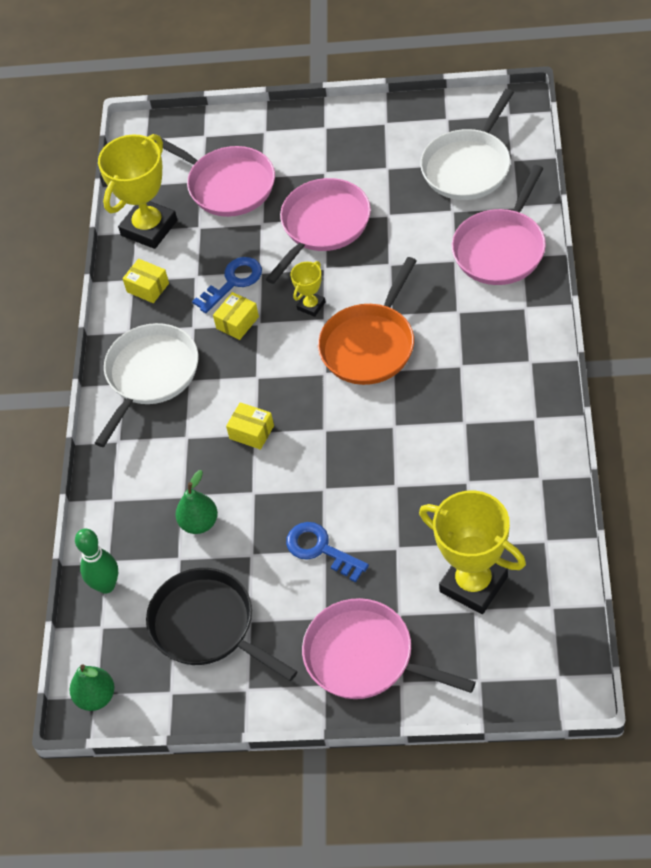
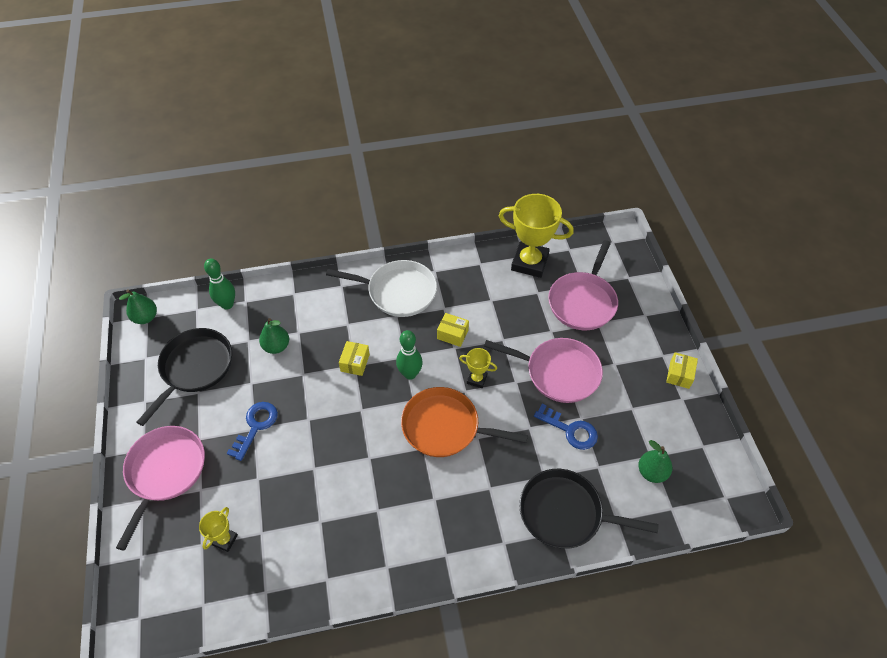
camera: 70 degrees right, 0 degrees up
(148, 287) = (475, 274): yellow box -> yellow box (679, 375)
(233, 282) = (490, 324): blue key -> blue key (570, 430)
(285, 373) = (410, 374): none -> green bowling pin
(468, 167) = (652, 472): white pan -> green pear
(473, 584) = (225, 540): yellow trophy -> yellow trophy, size x0.48
(501, 249) = (565, 513): pink pan -> black pan

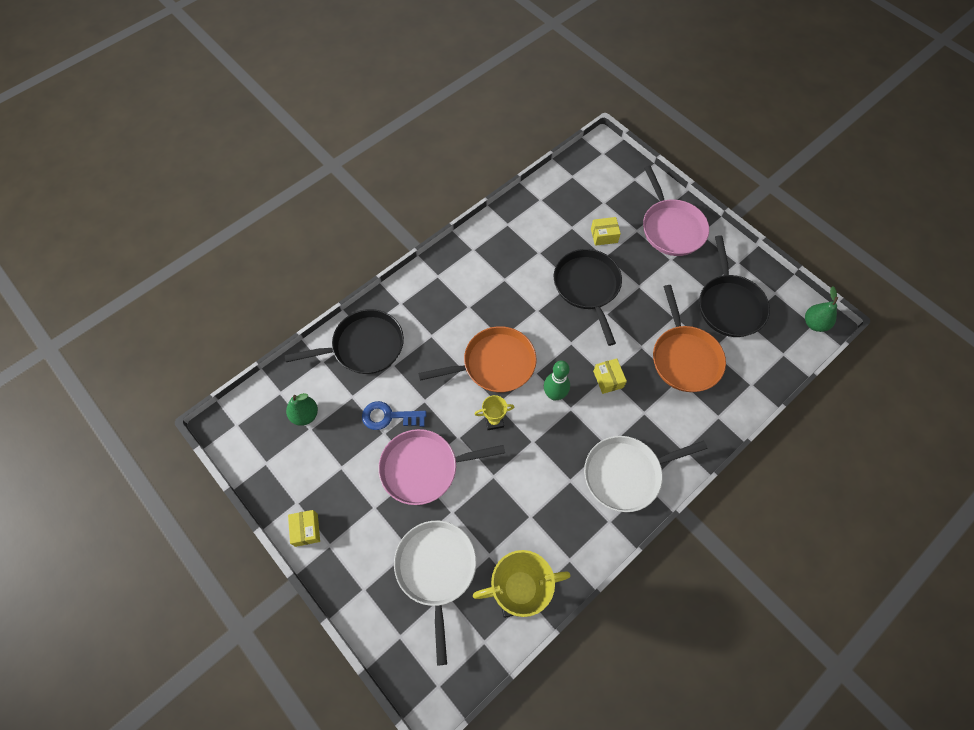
camera: 150 degrees right, 10 degrees up
(225, 540) = (592, 212): yellow trophy -> none
(227, 304) = (763, 372): green bowling pin -> none
(256, 426) = (640, 288): blue key -> none
(276, 346) = (685, 358): green pear -> orange pan
(302, 455) = (587, 287): none -> black pan
(452, 334) = (543, 455): yellow box -> yellow box (604, 235)
(583, 302) = (436, 569): pink pan -> white pan

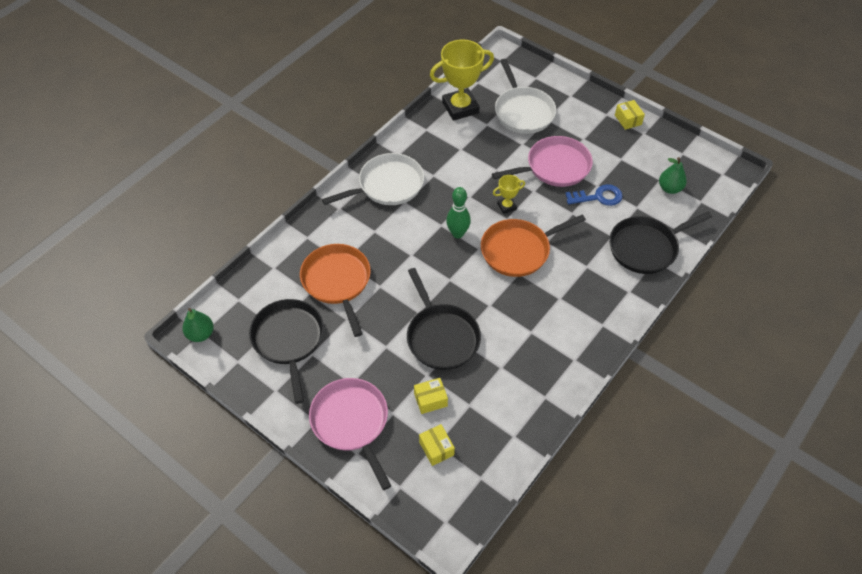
camera: 170 degrees right, 10 degrees down
(608, 379) = (410, 253): yellow box -> yellow box (436, 448)

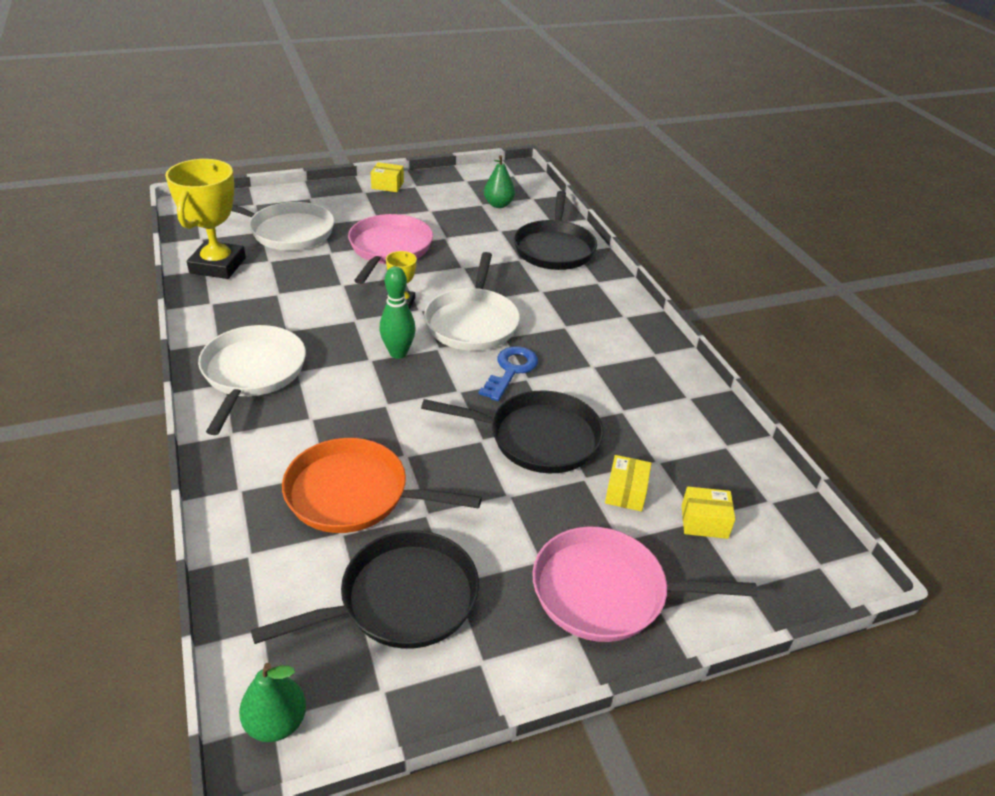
camera: 60 degrees left, 15 degrees down
(288, 340) = (402, 599): black pan -> black pan turned 135 degrees clockwise
(518, 250) = (472, 322): orange pan -> white pan
(598, 197) = (461, 243): blue key -> blue key (511, 370)

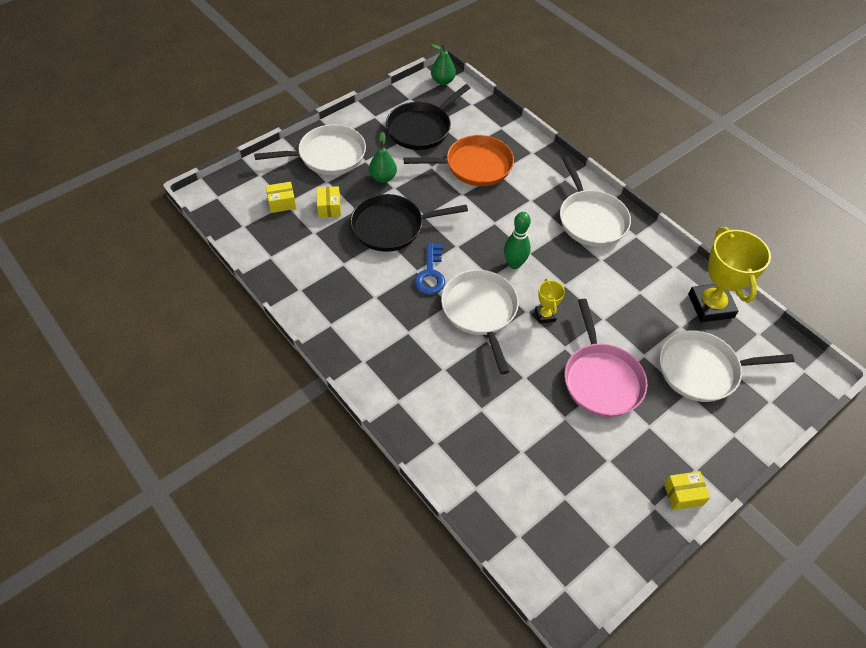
camera: 160 degrees right, 15 degrees up
(498, 205) = (547, 504): green pear -> green pear (383, 178)
(554, 248) = (455, 440): black pan -> none
(606, 592) = (328, 155): pink pan -> white pan

